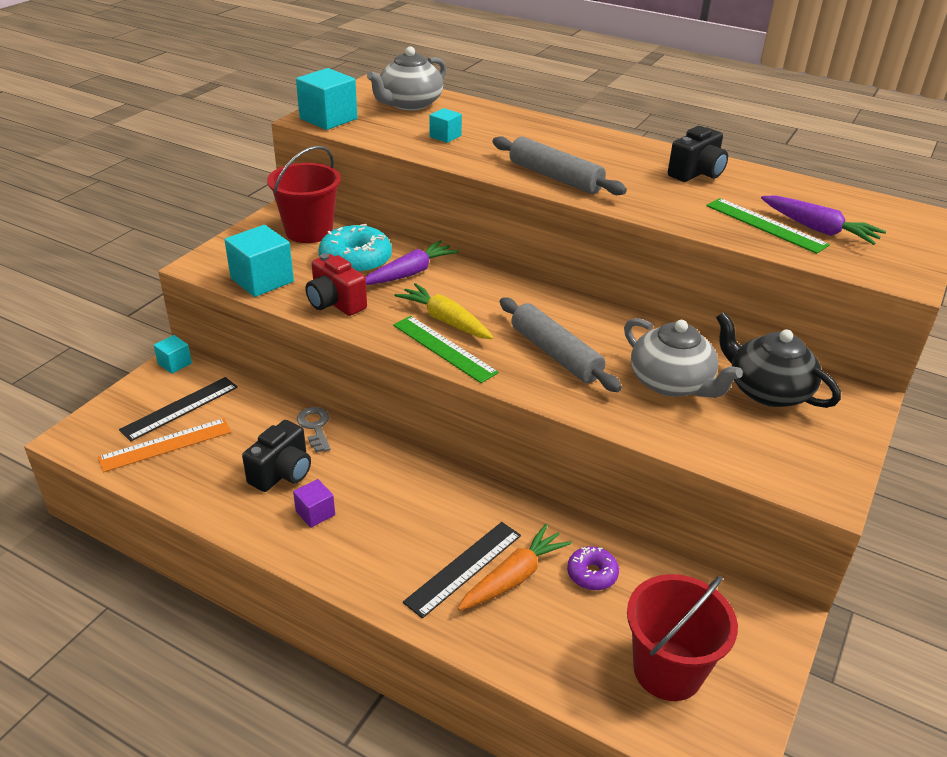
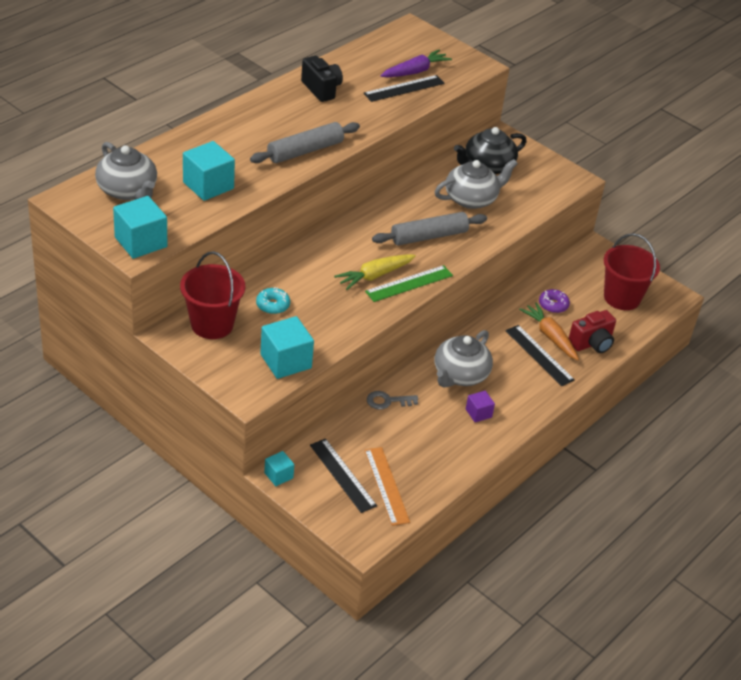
camera: 80 degrees left, 5 degrees up
(282, 473) = (434, 424): black camera -> none
(335, 303) = (334, 326): red camera -> red camera (591, 343)
(356, 260) = (273, 305): turquoise donut -> turquoise donut, size x0.56
(387, 486) = (460, 375): none -> grey teapot
(410, 273) = (302, 280): purple carrot -> none
(445, 136) = (208, 185): turquoise cube -> turquoise cube, size x1.84
(765, 225) = (404, 88): green ruler -> black ruler

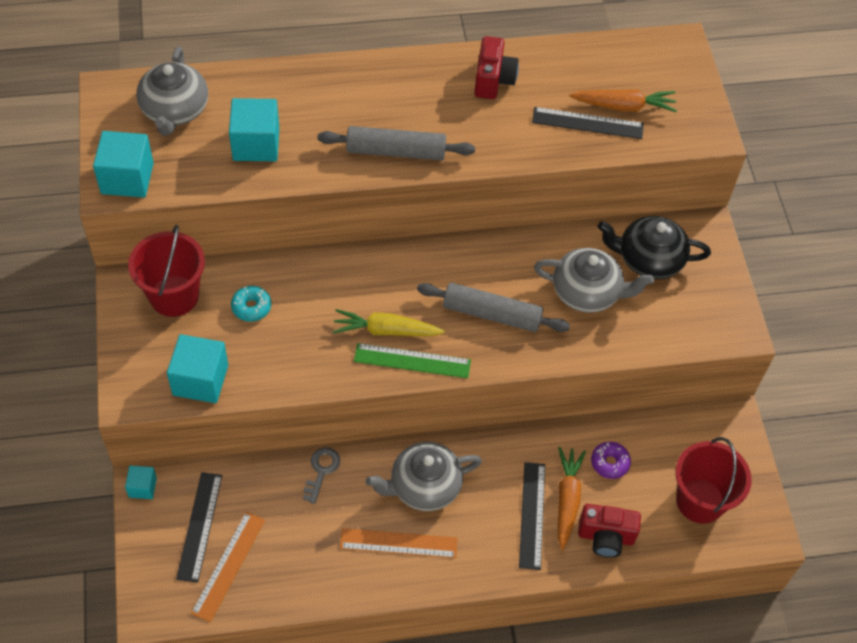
camera: 40 degrees right, 15 degrees up
(321, 89) = (493, 80): black camera -> red camera
(387, 401) = (321, 470): grey key -> grey key turned 75 degrees clockwise
(415, 71) = (624, 106): purple carrot -> orange carrot
(478, 413) = (398, 543): purple cube -> orange ruler

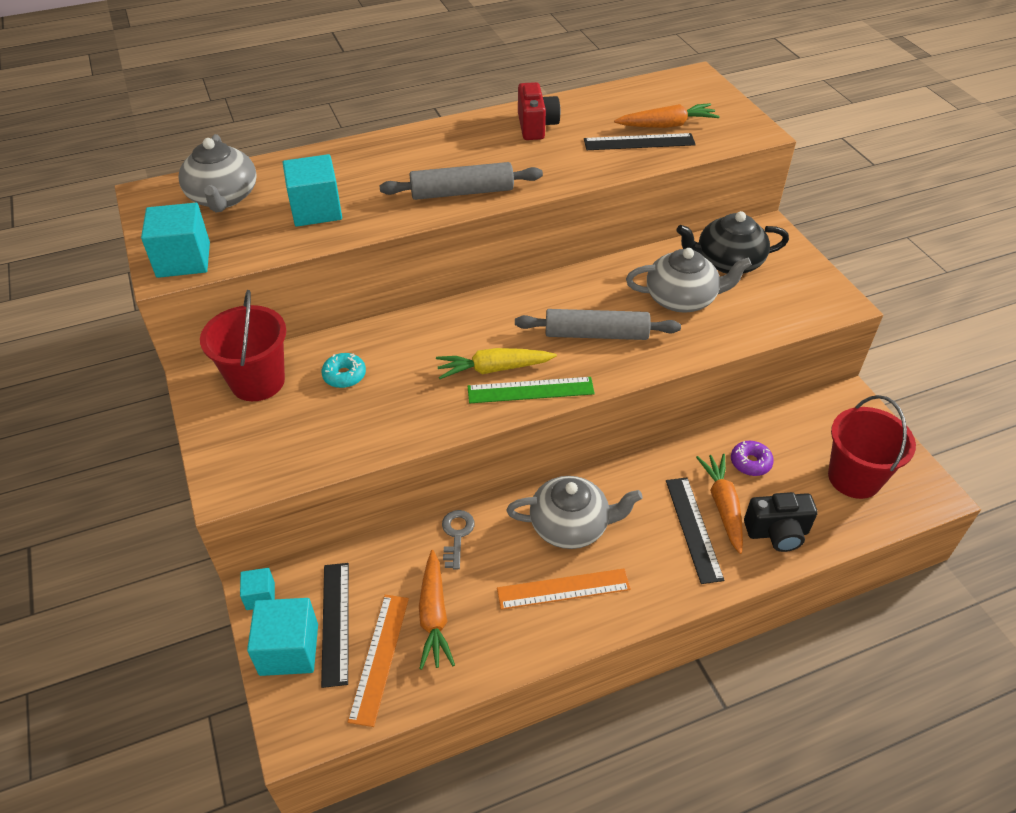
camera: 10 degrees left, 10 degrees down
(200, 380) = (305, 454): turquoise cube -> turquoise cube (289, 649)
(282, 540) = (434, 615): none -> orange carrot
(424, 486) = (571, 526): grey teapot -> grey teapot turned 150 degrees counterclockwise
(605, 537) = (777, 533): red camera -> black camera

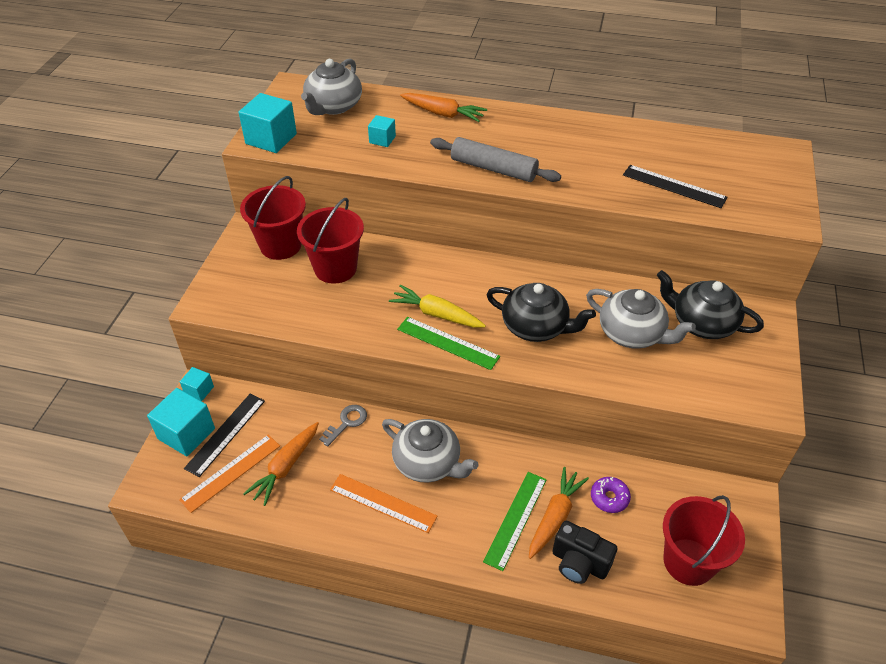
camera: 35 degrees right, 0 degrees up
(316, 210) = (382, 139): turquoise cube -> turquoise cube, size x0.54
(344, 375) = (335, 268): turquoise donut -> red bucket
(536, 126) = (601, 140): red camera -> none
(596, 334) = (536, 327): grey rolling pin -> black teapot
(666, 125) = (713, 182): orange carrot -> orange carrot (443, 114)
(693, 528) = (516, 519): black ruler -> green ruler

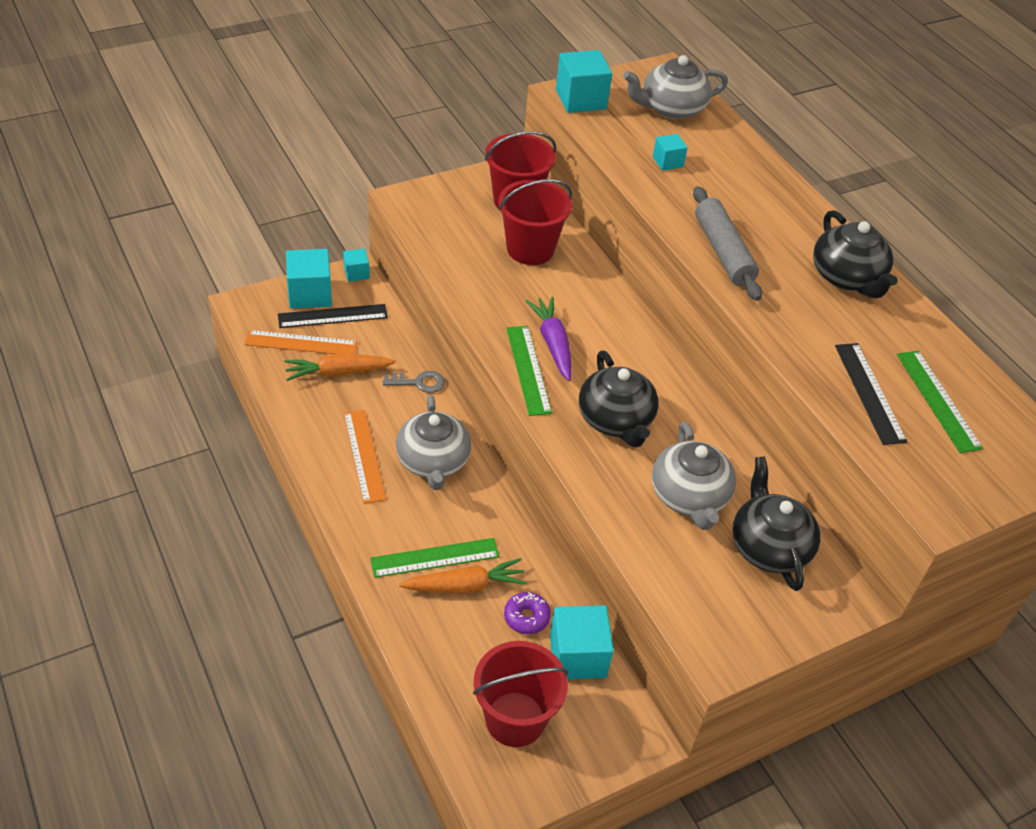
camera: 45 degrees right, 0 degrees up
(437, 314) = (553, 344): yellow carrot -> purple carrot
(443, 114) = (756, 179): orange carrot -> none
(569, 133) = (847, 277): none -> black teapot
(579, 563) = (433, 630): black camera -> none
(662, 490) = (577, 656): none -> turquoise cube
(703, 164) = (938, 400): none -> green ruler

